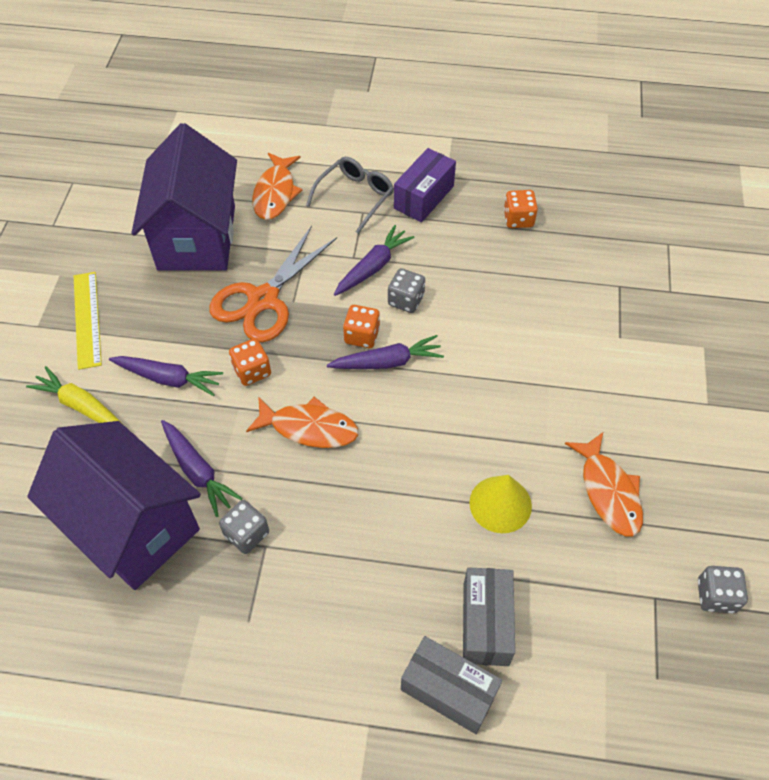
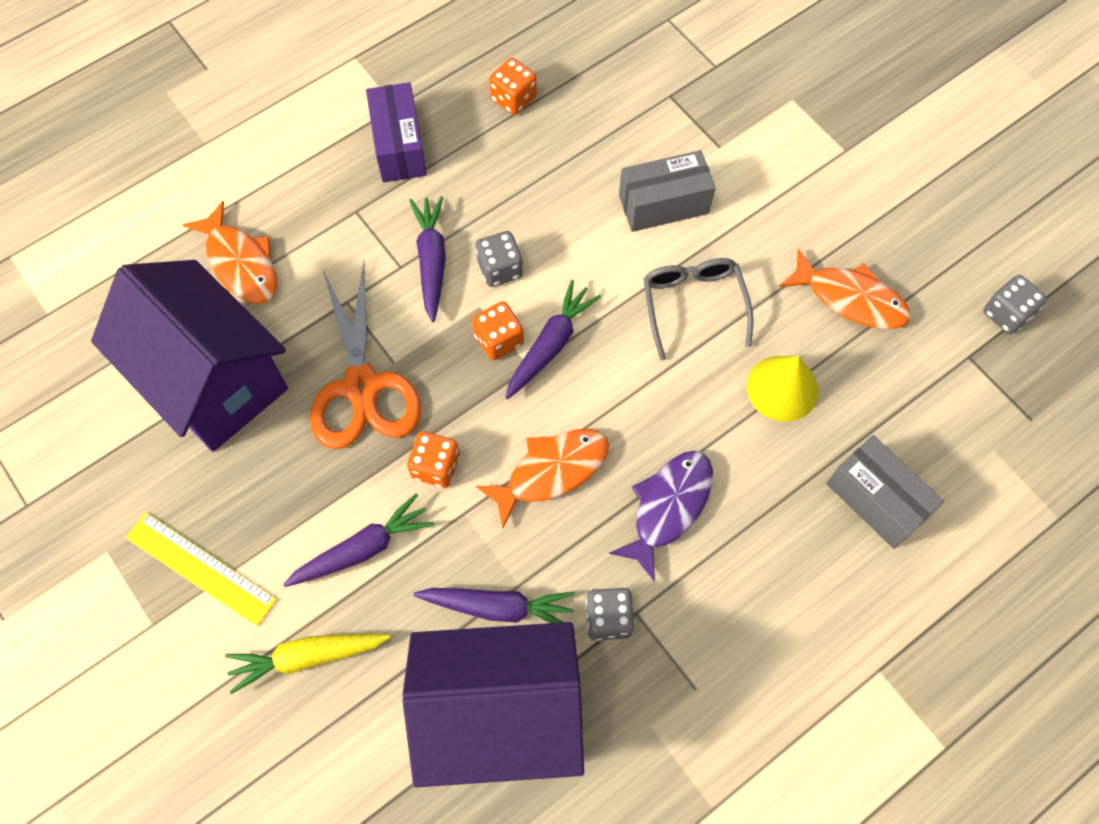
camera: 45 degrees left, 10 degrees up
(351, 507) = (668, 507): none -> purple fish
(355, 197) = (330, 200): grey glasses -> grey glasses (693, 305)
(448, 691) = (906, 581): grey box -> grey box (663, 204)

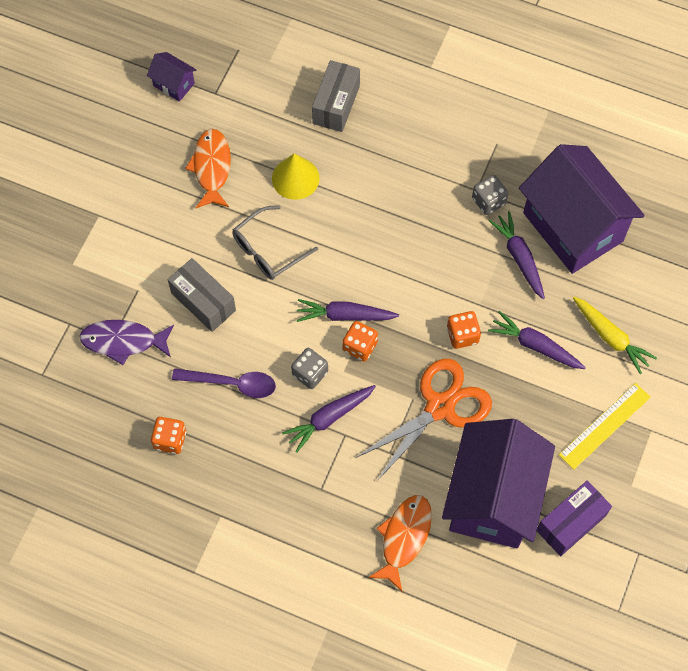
camera: 120 degrees left, 0 degrees up
(200, 568) = (604, 426): yellow ruler -> yellow ruler turned 45 degrees clockwise
(399, 146) = (253, 492): purple box -> purple box (571, 523)
(540, 185) = (232, 383): none -> purple spoon
(551, 471) = (425, 272): orange fish -> none
(668, 507) = (407, 202): purple fish -> purple fish (123, 341)
(1006, 314) = (174, 84): grey dice -> purple house

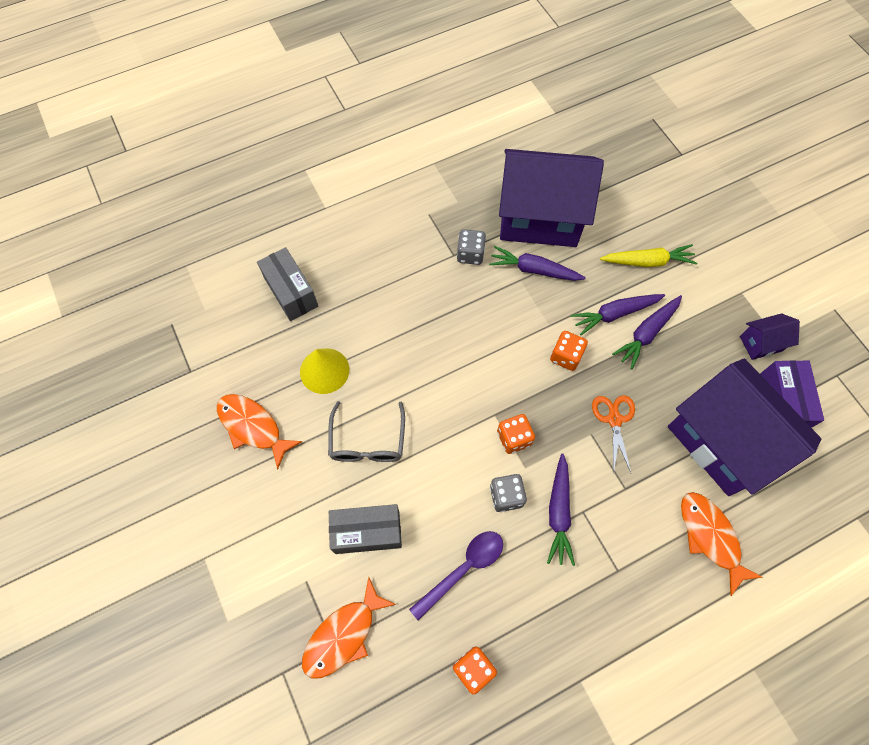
camera: 50 degrees left, 0 degrees up
(123, 341) = (343, 635): purple fish -> orange fish
(174, 84) = (149, 397): purple house -> purple house (761, 343)
(345, 315) = (477, 428): purple carrot -> purple carrot (647, 333)
(440, 407) = (614, 419): orange scissors -> orange scissors, size x0.56
(604, 426) = (716, 319): yellow ruler -> none

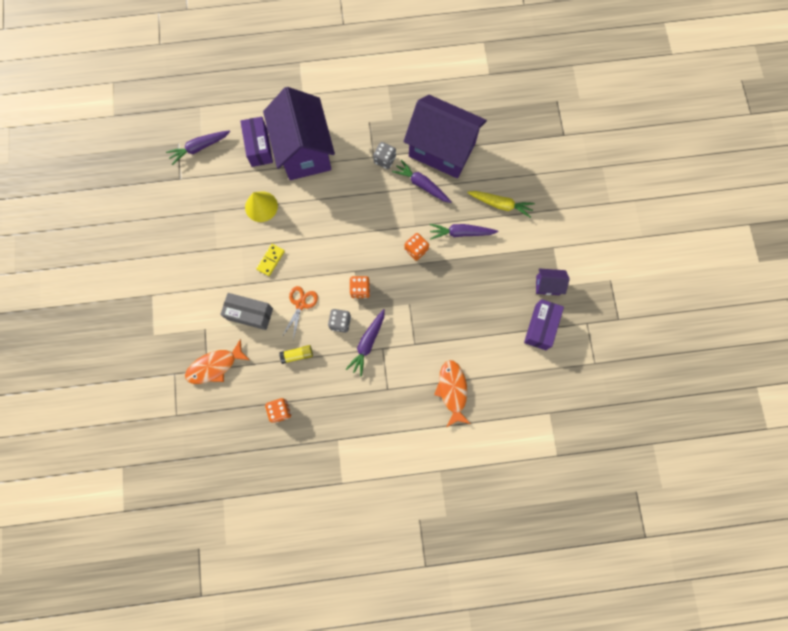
camera: 20 degrees right, 10 degrees up
(253, 427) = (205, 227): orange fish -> none
(291, 292) = (259, 147): grey box -> purple box
(367, 441) = (270, 260): grey glasses -> yellow domino
(463, 569) = (297, 355): purple spoon -> yellow glue stick
(614, 419) = (428, 300): orange scissors -> orange scissors (300, 304)
(647, 333) = (476, 253): purple carrot -> purple carrot (199, 148)
(721, 441) = (489, 337): purple house -> purple house (304, 151)

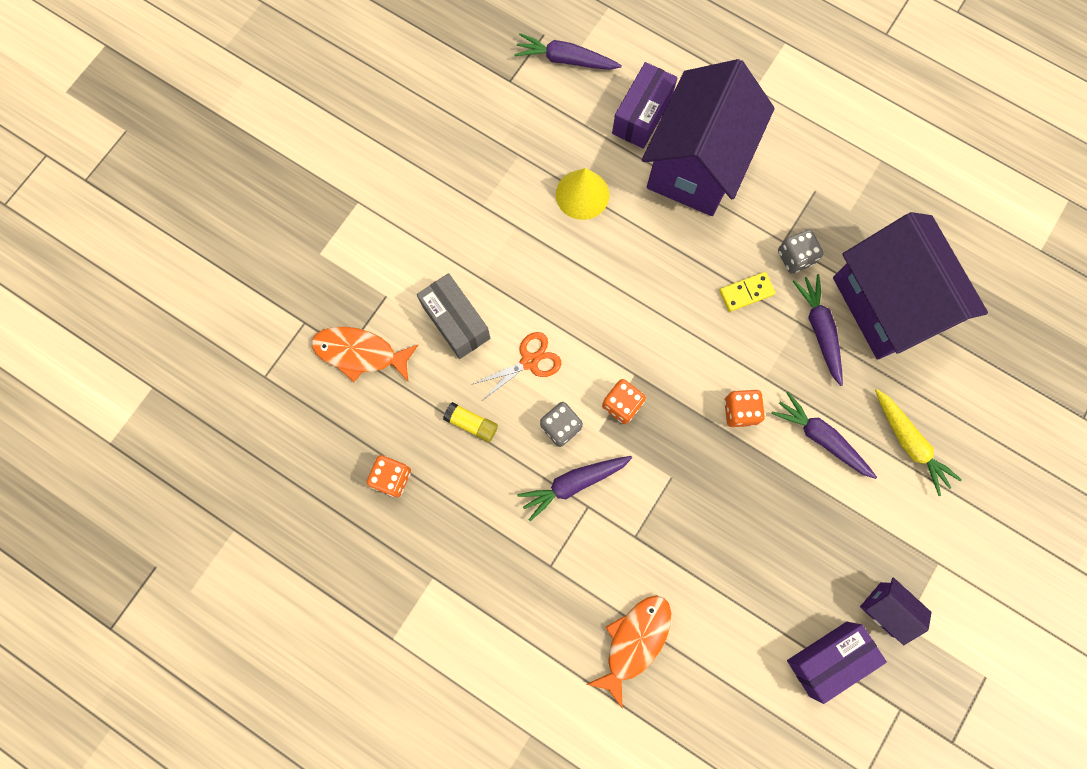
camera: 40 degrees right, 0 degrees up
(270, 260) = (538, 273): yellow domino -> yellow domino (746, 292)

